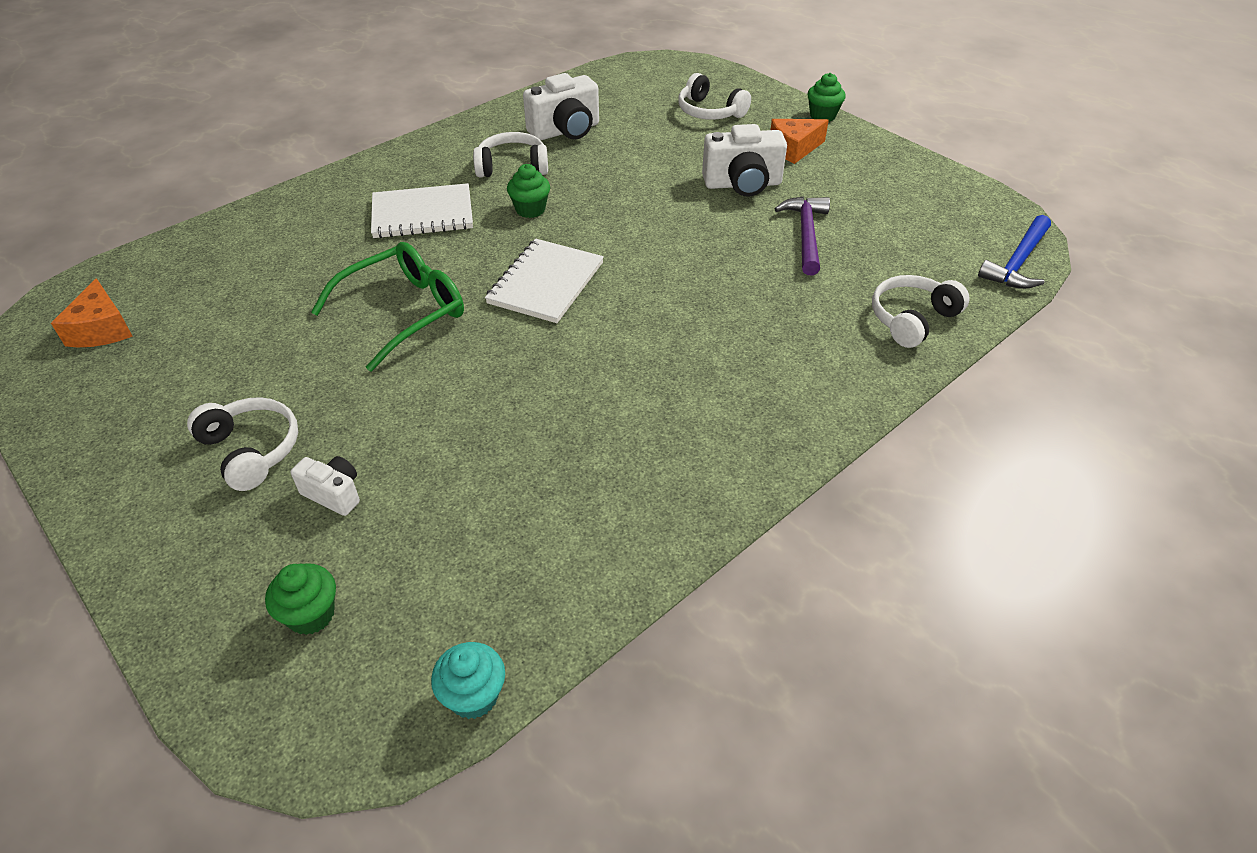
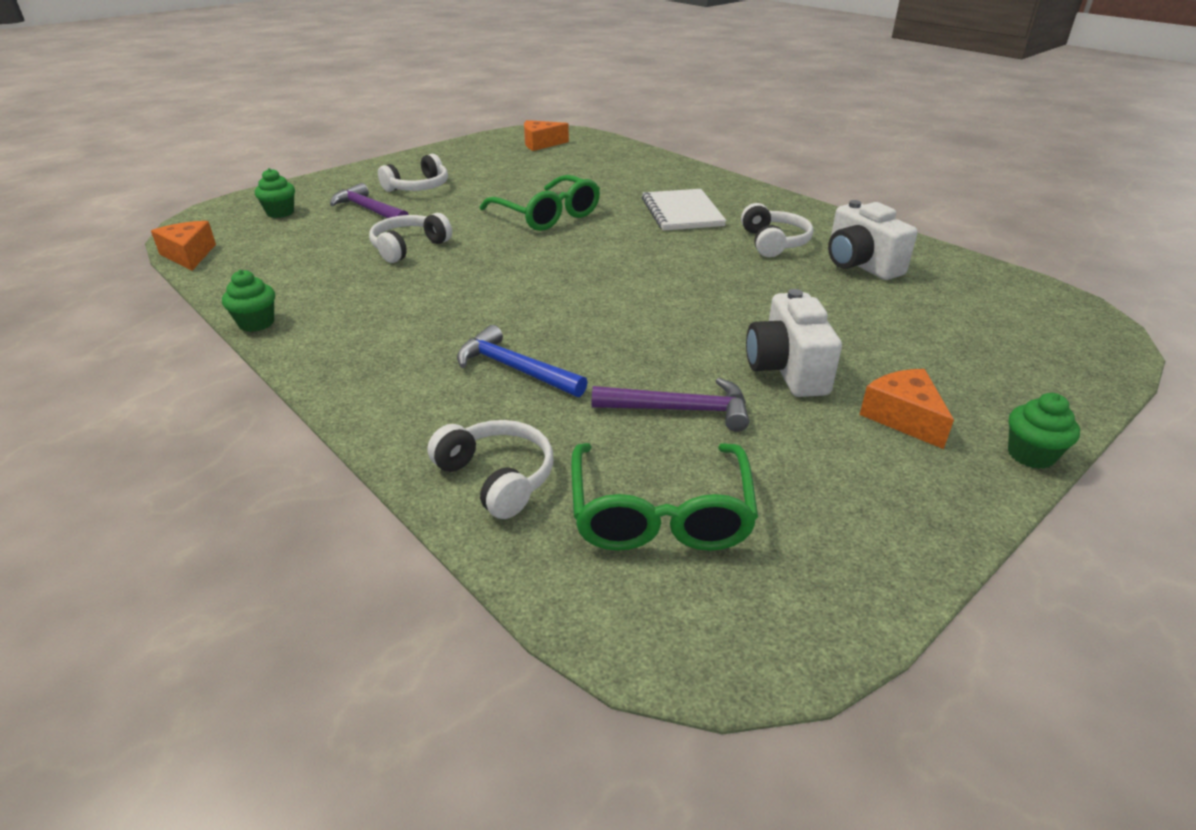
camera: 90 degrees right, 10 degrees down
(334, 494) = (369, 210): white camera -> purple hammer
(473, 696) = (189, 255): turquoise cupcake -> orange cheese
(530, 209) = (699, 253): green cupcake -> green cupcake (256, 323)
(546, 283) = (582, 263): white notebook -> none
(709, 112) = (970, 353): white headphones -> white headphones (408, 247)
(922, 248) = (660, 512): none -> green glasses
(1017, 262) = (627, 622): blue hammer -> blue hammer (515, 368)

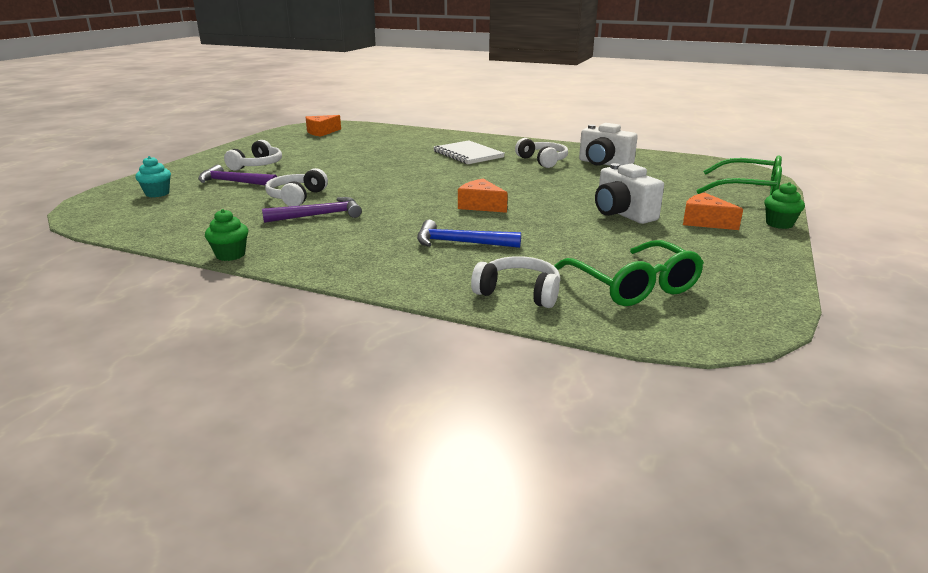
camera: 25 degrees left, 10 degrees down
(189, 255) = (108, 228): orange cheese -> orange cheese (480, 205)
(280, 213) = (157, 193): green cupcake -> turquoise cupcake
(547, 215) = (377, 167): green glasses -> green glasses (747, 189)
(680, 410) = (586, 241): purple hammer -> purple hammer (319, 215)

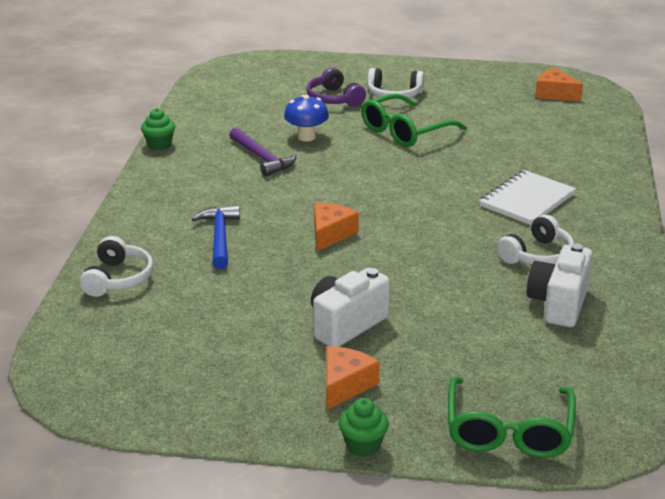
camera: 75 degrees right, 5 degrees up
(157, 193) = (284, 78): turquoise cupcake -> none
(234, 182) = (334, 99): purple hammer -> purple headphones
(296, 197) = (306, 137): white headphones -> blue mushroom
(633, 285) = (146, 336): green glasses -> green glasses (405, 131)

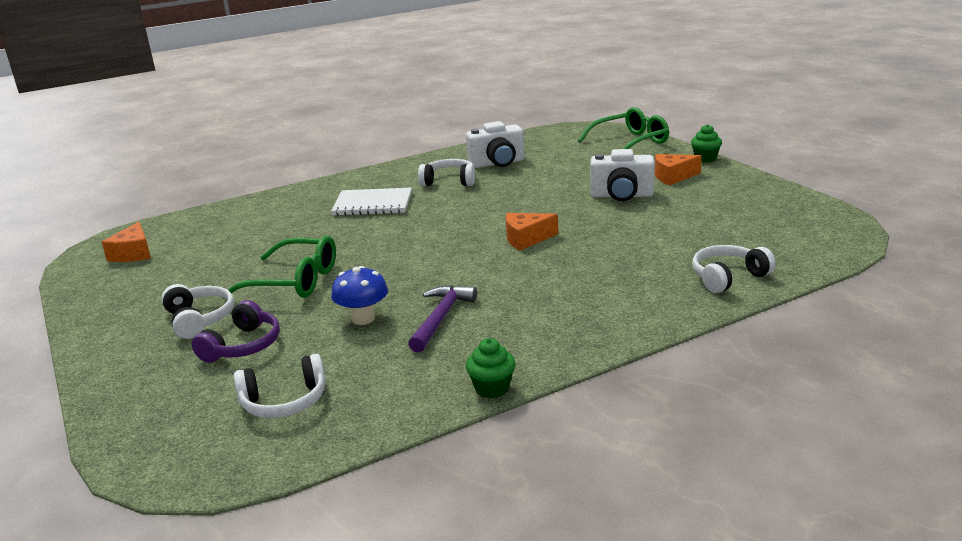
camera: 125 degrees left, 5 degrees down
(220, 237) = (603, 271): blue hammer -> none
(250, 96) = (284, 401): none -> white headphones

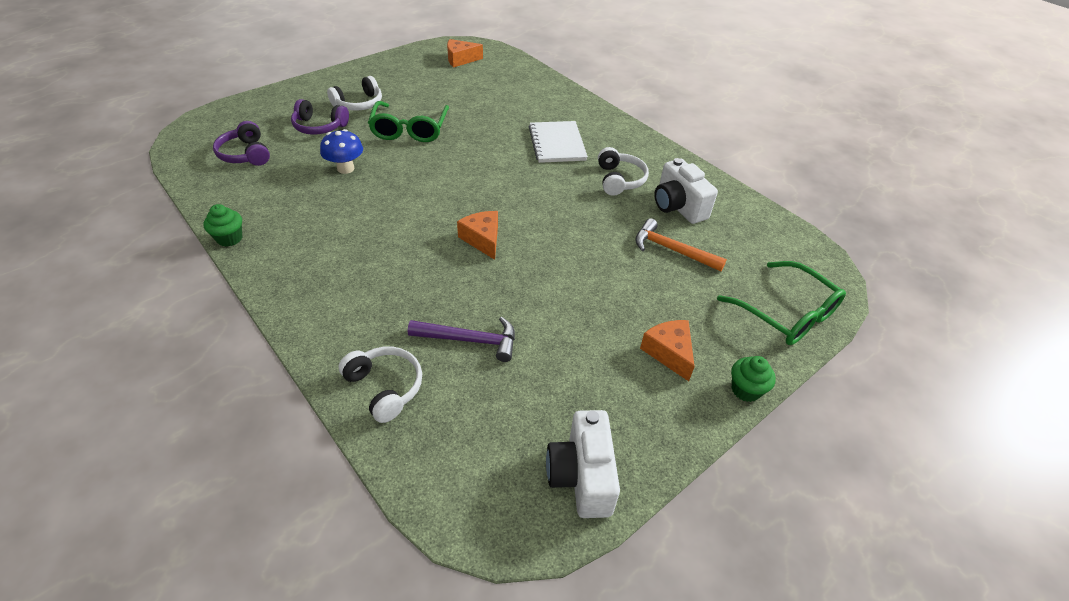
camera: 75 degrees right, 20 degrees up
(284, 401) = (245, 154): white headphones -> purple headphones
(441, 318) = (338, 204): purple hammer -> purple hammer (470, 340)
(555, 169) = (672, 250): none -> orange hammer
(621, 195) = (599, 305): white camera -> white camera (581, 476)

